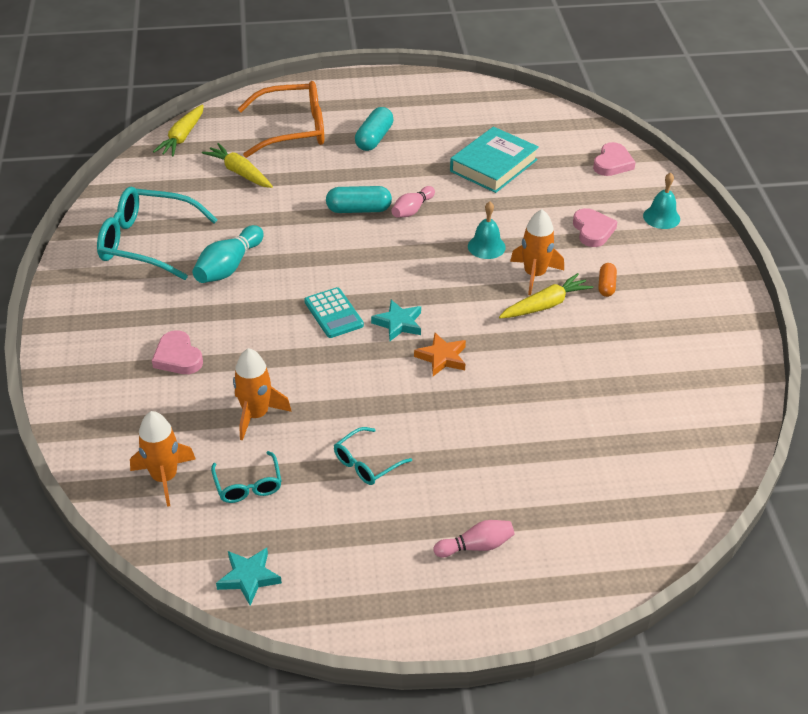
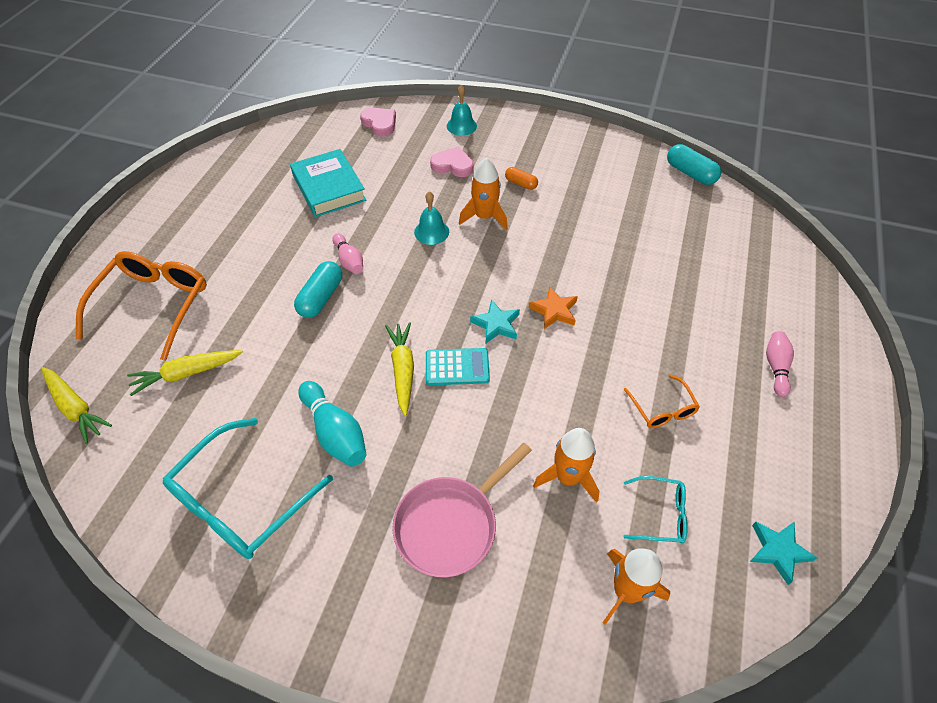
camera: 65 degrees left, 10 degrees up
(178, 357) = (451, 525): pink heart -> pink pan
(366, 463) = (662, 409): turquoise glasses -> orange glasses
(374, 138) = (224, 250): turquoise capsule -> turquoise capsule (690, 173)
(545, 305) = (524, 225): yellow carrot -> yellow carrot (403, 370)

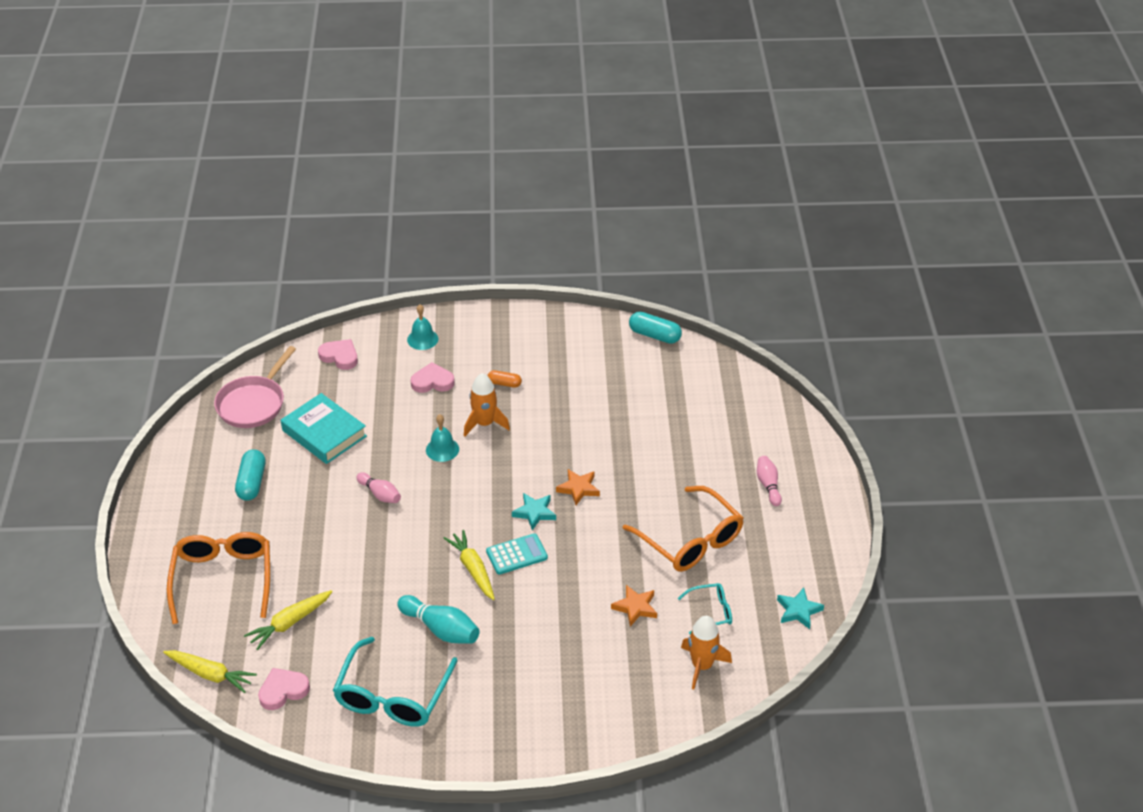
camera: 20 degrees left, 10 degrees down
(133, 453) = (283, 691): none -> pink heart
(321, 297) = (372, 532): turquoise capsule -> turquoise capsule (252, 483)
(451, 525) = (561, 663): pink pan -> pink pan (253, 403)
(568, 477) = (635, 607): orange rocket -> orange star
(662, 409) = (690, 540): orange glasses -> orange glasses, size x1.97

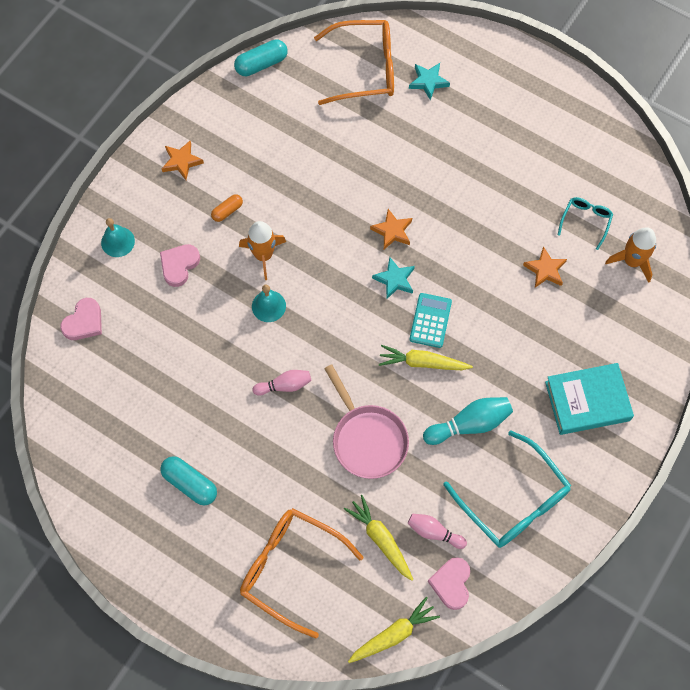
camera: 55 degrees left, 25 degrees up
(253, 403) = (87, 429): pink pan -> pink pan (367, 439)
(290, 623) = (380, 539): yellow carrot -> yellow carrot turned 150 degrees clockwise
(324, 433) = (174, 389): turquoise book -> turquoise book (587, 401)
(340, 356) = (84, 322): pink heart -> pink heart turned 150 degrees clockwise
(523, 337) = (181, 161): none -> orange star
(690, 540) = (505, 188): orange glasses -> orange glasses (365, 69)
(768, 485) = (488, 97): pink bowling pin -> pink bowling pin (434, 532)
(798, 610) = (624, 163): turquoise star -> turquoise star (428, 82)

